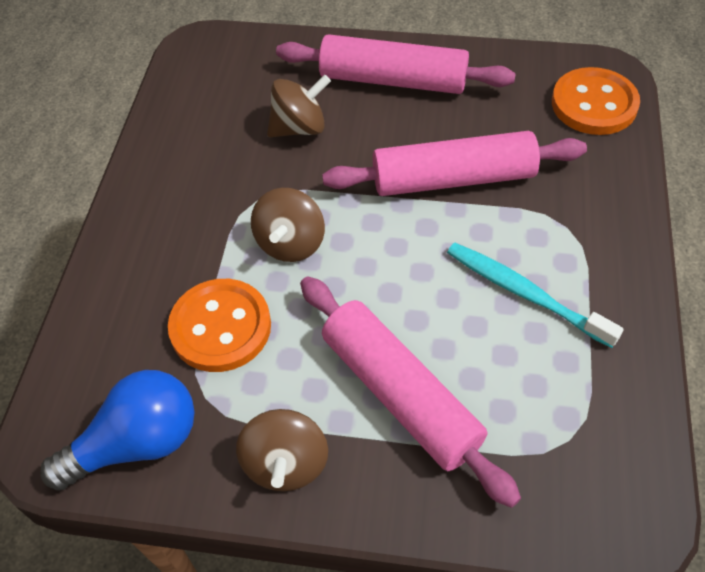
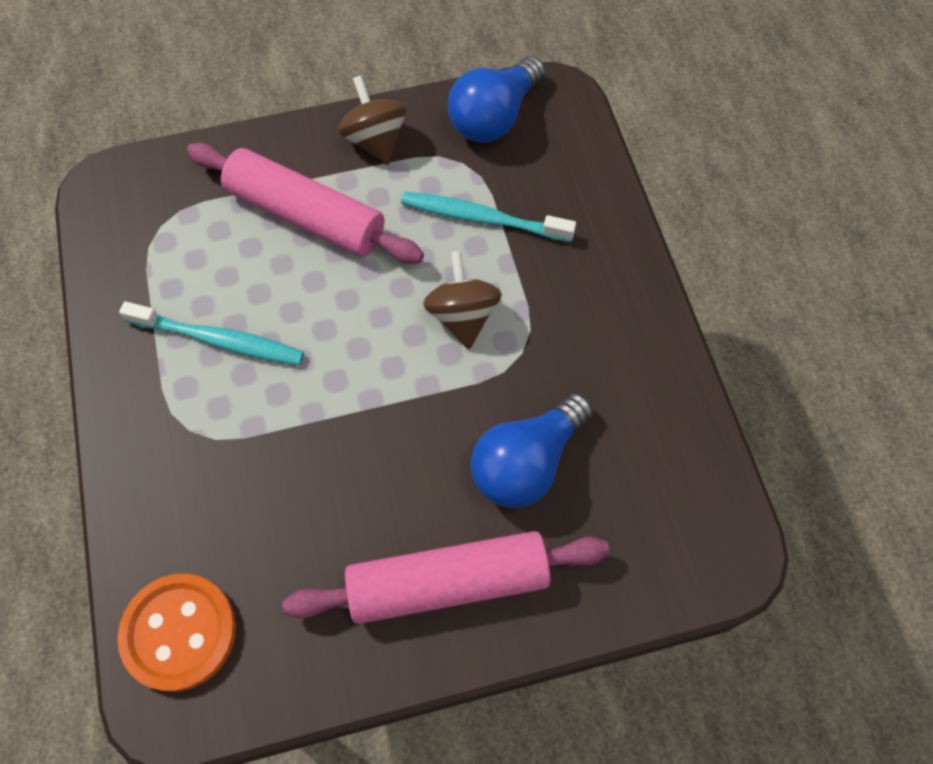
camera: 155 degrees right, 10 degrees up
(221, 327) = (482, 218): orange button -> turquoise toothbrush
(299, 128) = (526, 462): brown spinning top -> blue light bulb
(453, 179) = (325, 450): pink rolling pin -> none

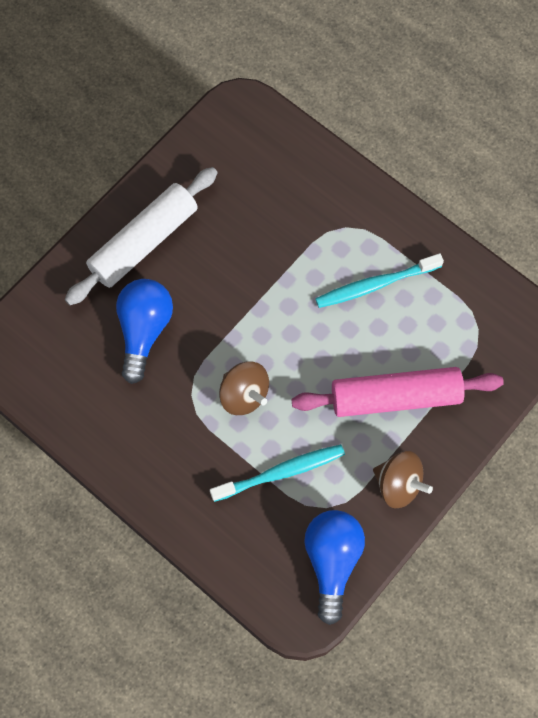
camera: 145 degrees right, 5 degrees up
(179, 632) = (261, 136): orange button -> none
(448, 583) = (144, 242): pink rolling pin -> white rolling pin

